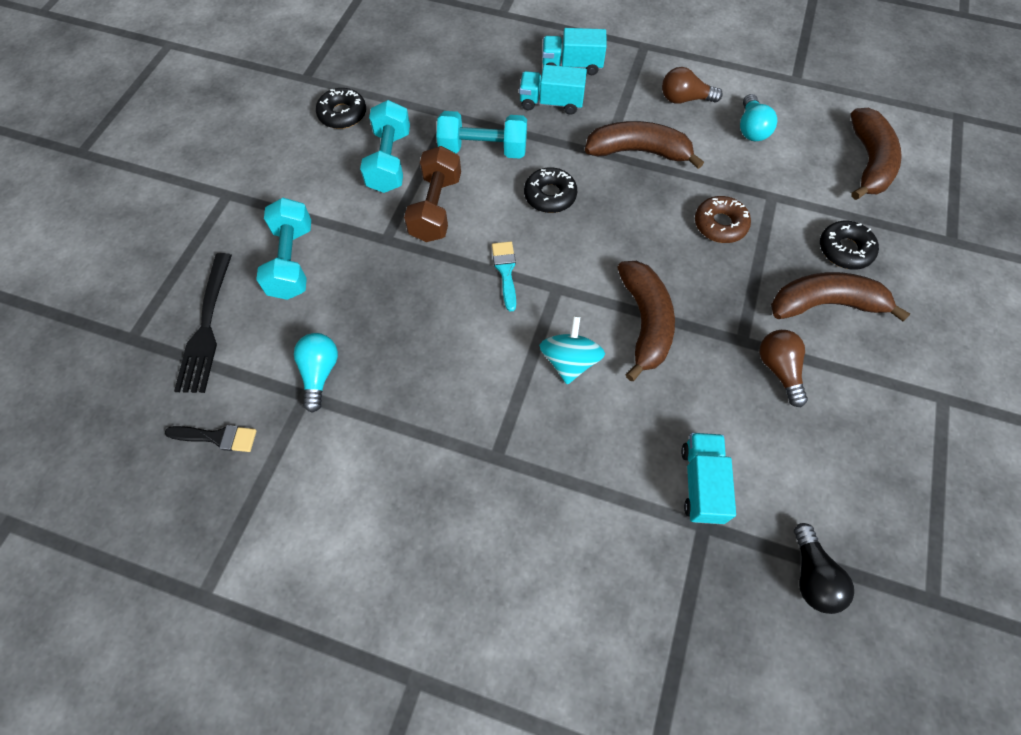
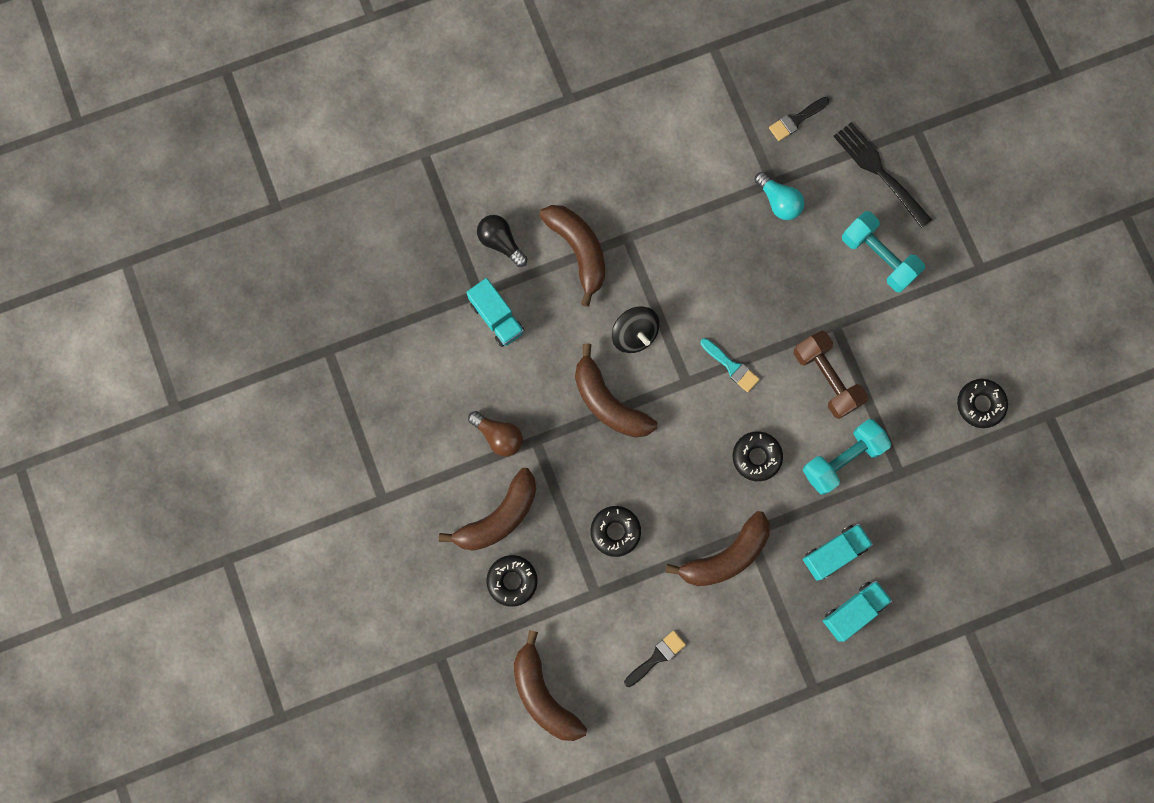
camera: 140 degrees right, 15 degrees up
(389, 161) = (899, 391): turquoise dumbbell -> none
(558, 484) = (578, 251): none -> brown banana
(569, 361) = (634, 334): turquoise spinning top -> black spinning top
(684, 99) = (733, 648): brown light bulb -> none
(720, 224) = (615, 531): brown donut -> black donut
(751, 129) = (657, 657): turquoise light bulb -> black brush
(811, 576) = (401, 311): black light bulb -> black light bulb (500, 242)

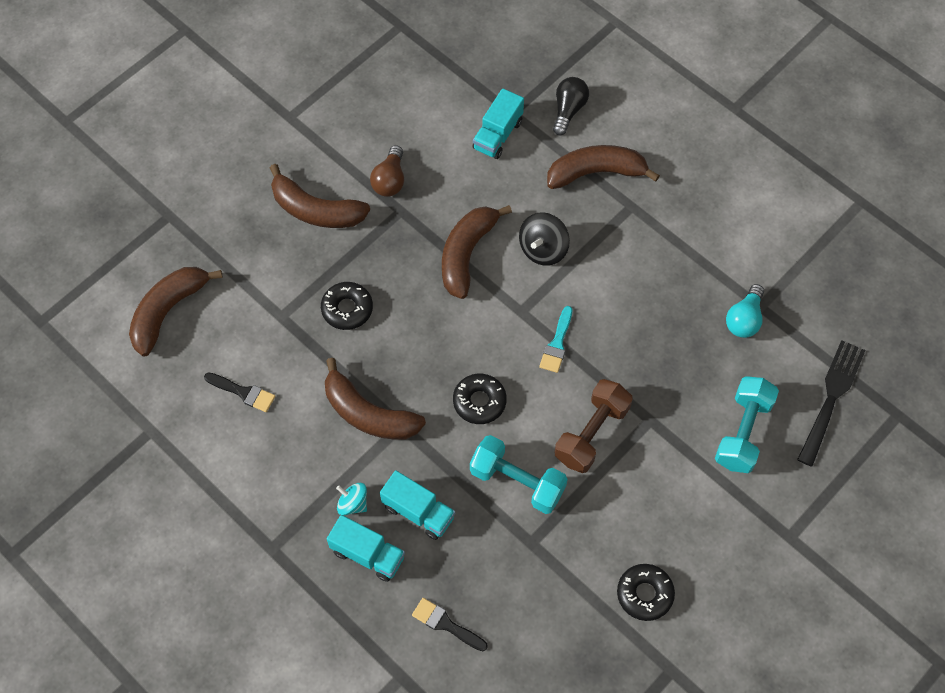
camera: 65 degrees right, 15 degrees down
(512, 581) = (262, 244): black donut -> none
(578, 251) = (596, 173): brown banana -> brown banana turned 135 degrees counterclockwise
(796, 120) = (835, 301): black brush -> black brush (445, 624)
(803, 604) = (353, 504): none -> turquoise spinning top

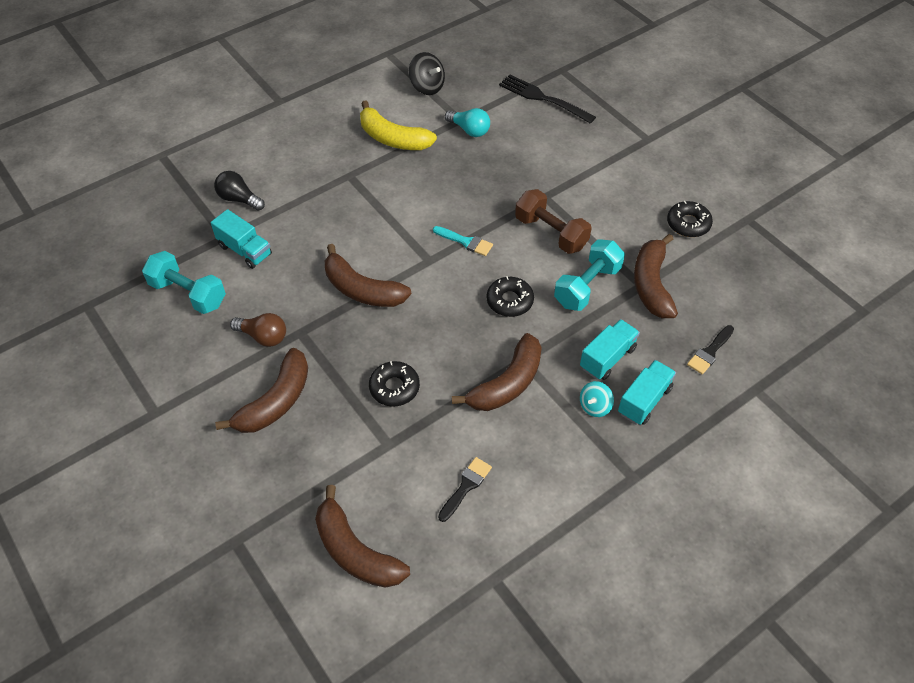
camera: 80 degrees left, 10 degrees down
(543, 249) = (373, 237): black spinning top -> black spinning top (427, 87)
(596, 173) = (309, 191): brown banana -> brown banana (651, 284)
(705, 238) = (393, 138): none -> yellow banana
(742, 432) = (563, 148): turquoise dumbbell -> turquoise dumbbell (188, 293)

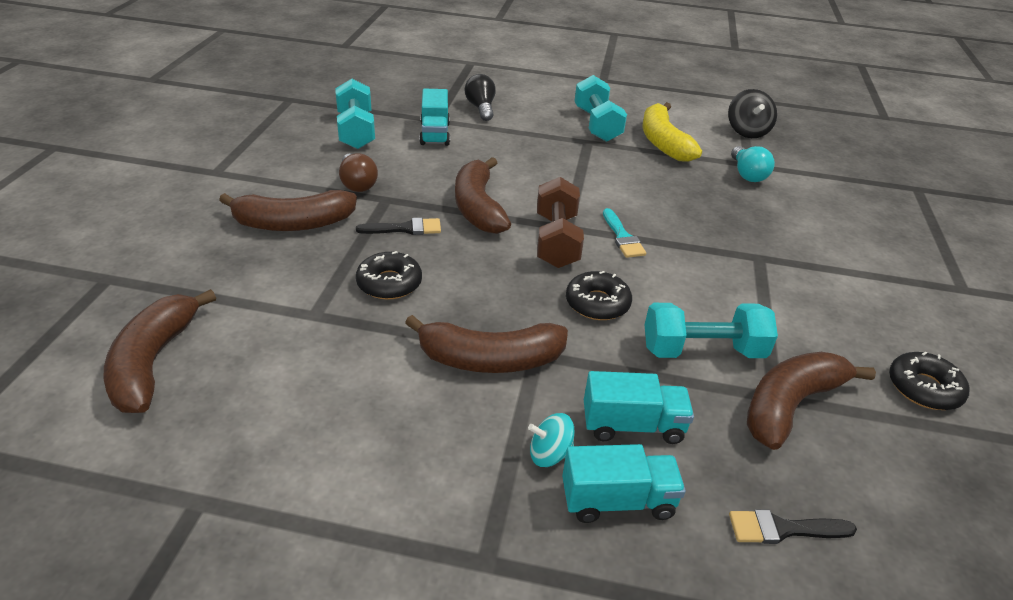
camera: 45 degrees right, 15 degrees down
(334, 154) = (597, 125): none -> turquoise dumbbell
(466, 486) = (315, 402): black brush -> black brush (405, 228)
(544, 99) = (865, 196): black fork -> none
(551, 233) = (724, 286): brown dumbbell -> brown dumbbell (556, 241)

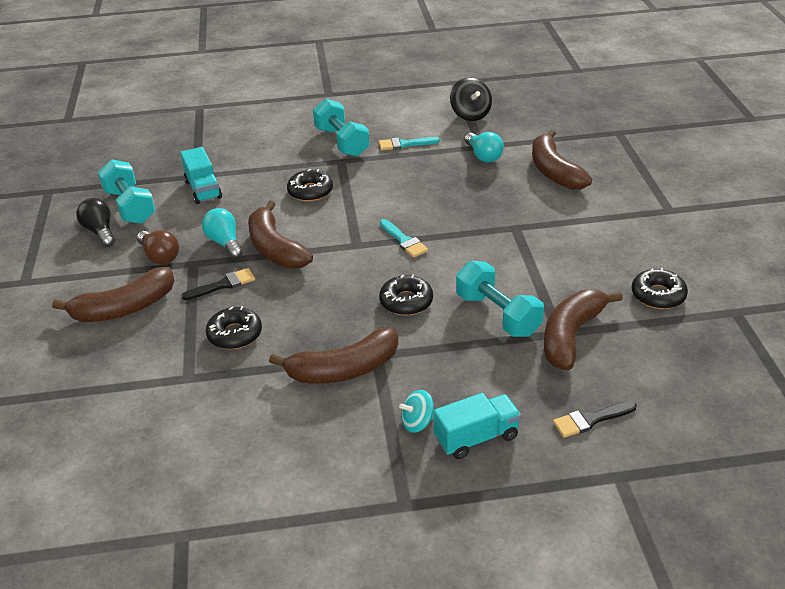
camera: 15 degrees left, 0 degrees up
(153, 362) = (80, 453): brown banana -> brown banana (554, 171)
(429, 188) = (225, 243): none -> turquoise light bulb
(481, 108) = (232, 153): black light bulb -> black light bulb (100, 232)
(542, 162) = (310, 191): none -> black donut
(556, 241) = (353, 259): brown dumbbell -> none
(632, 425) = (467, 384): turquoise truck -> none
(663, 142) = (404, 144): yellow banana -> turquoise brush
(703, 351) = (497, 315): turquoise dumbbell -> turquoise dumbbell turned 75 degrees clockwise

